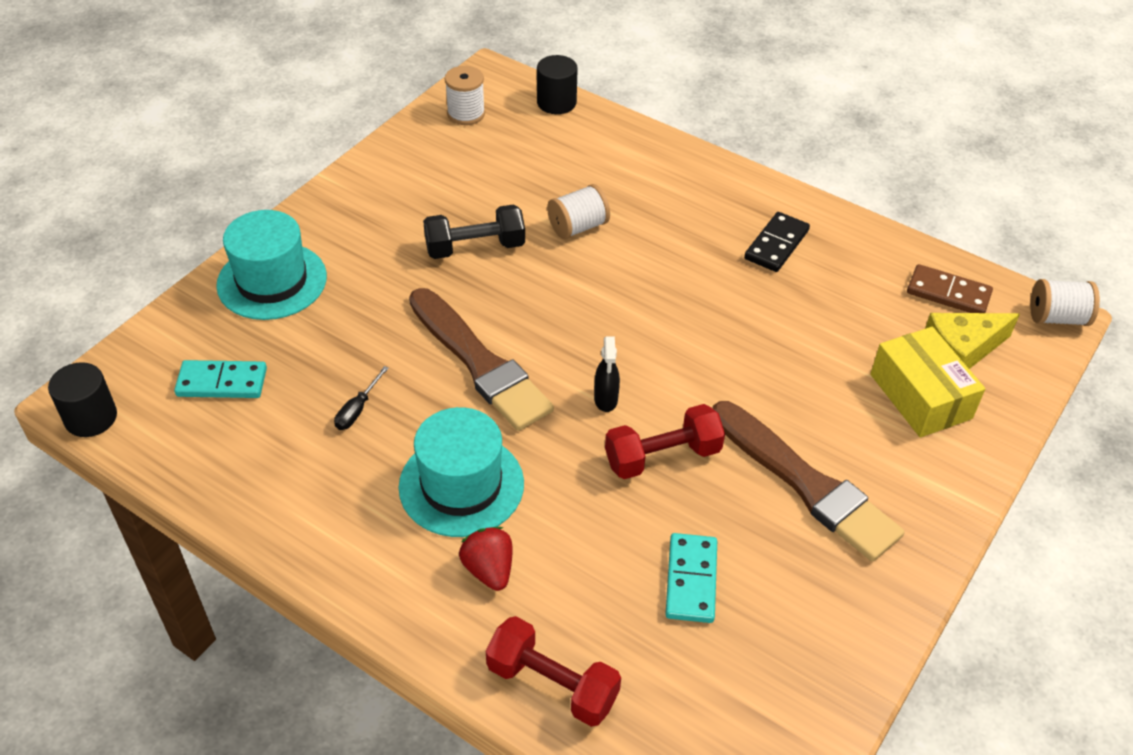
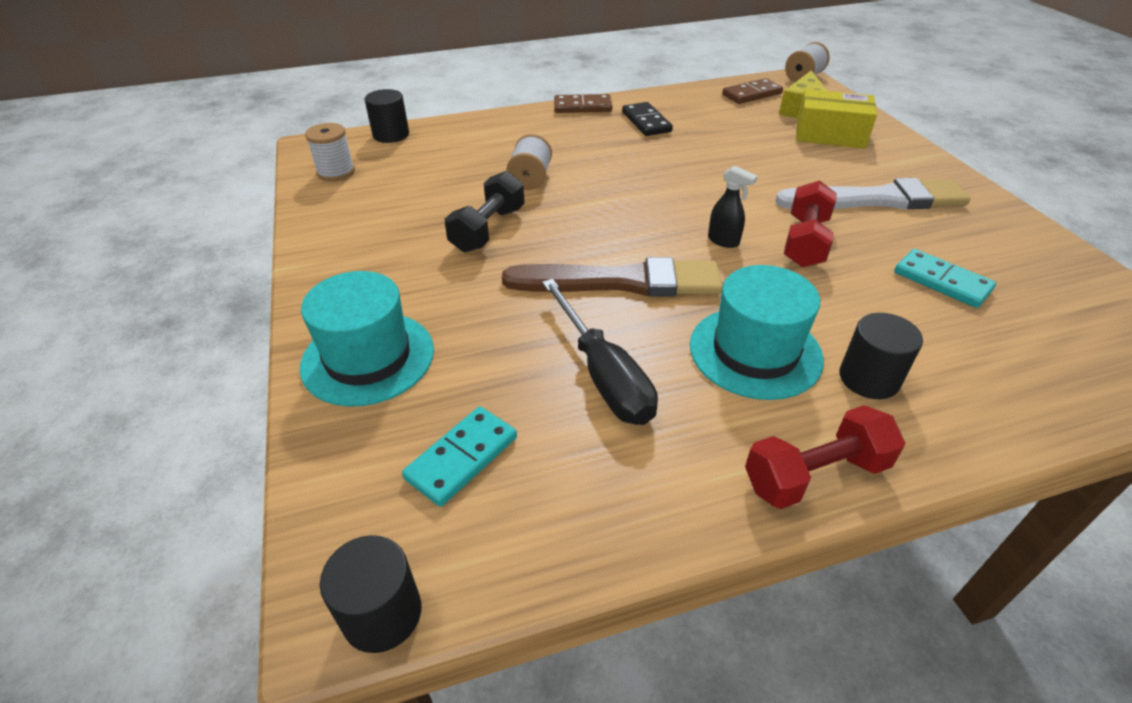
camera: 50 degrees left, 5 degrees down
(357, 409) = (603, 375): black screwdriver -> black screwdriver, size x2.19
(489, 569) = (869, 378): red strawberry -> black cylinder
(552, 684) = (1025, 398): red dumbbell -> red dumbbell (815, 475)
(754, 185) = (582, 107): none -> brown domino
(806, 484) = (876, 199): brown brush -> white brush

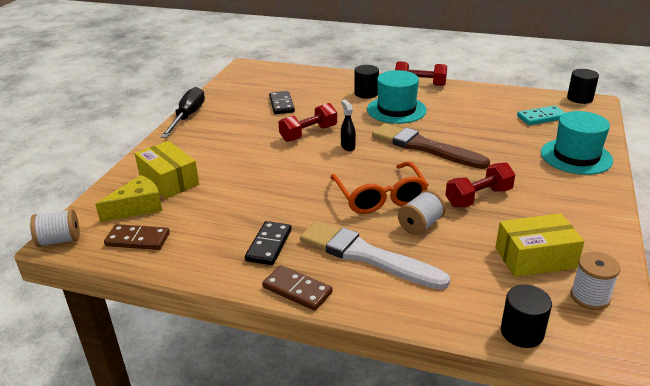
camera: 145 degrees left, 10 degrees down
(395, 187) = (535, 257): none -> yellow box
(488, 229) = (478, 197): black dumbbell -> red dumbbell
(601, 191) = (380, 197): none -> orange glasses
(603, 375) = (467, 121): black screwdriver -> black screwdriver (188, 116)
(876, 199) = (234, 138): white brush -> white brush (367, 256)
(942, 281) = (281, 104): turquoise domino -> black domino

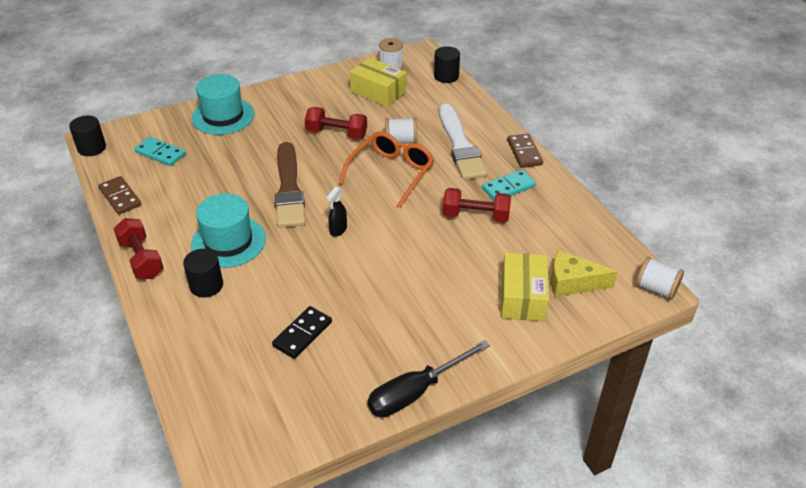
camera: 135 degrees left, 10 degrees up
(138, 239) = (594, 250): brown domino -> brown domino (120, 197)
(269, 245) = (508, 187): black domino -> turquoise domino
(308, 133) = (343, 269): red dumbbell -> red dumbbell (475, 216)

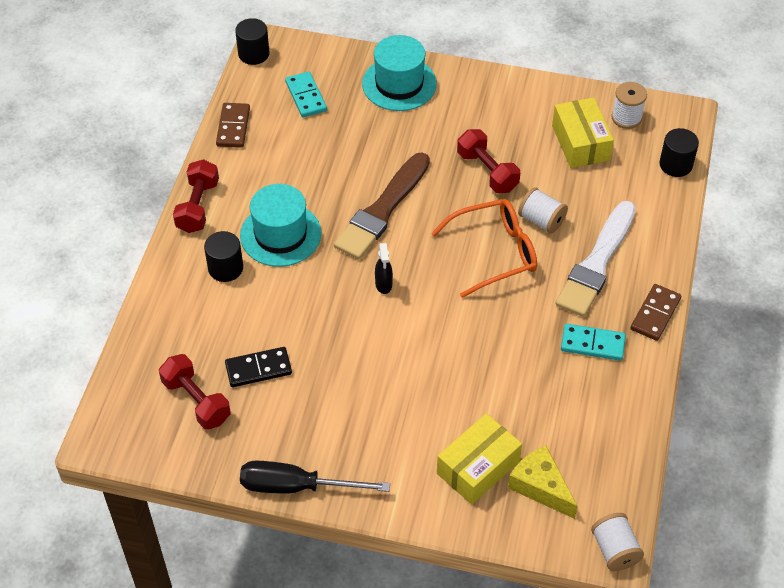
camera: 40 degrees right, 10 degrees up
(338, 230) = (383, 285): black spray bottle -> black spray bottle turned 75 degrees counterclockwise
(475, 216) = (525, 354): red dumbbell -> red dumbbell (196, 401)

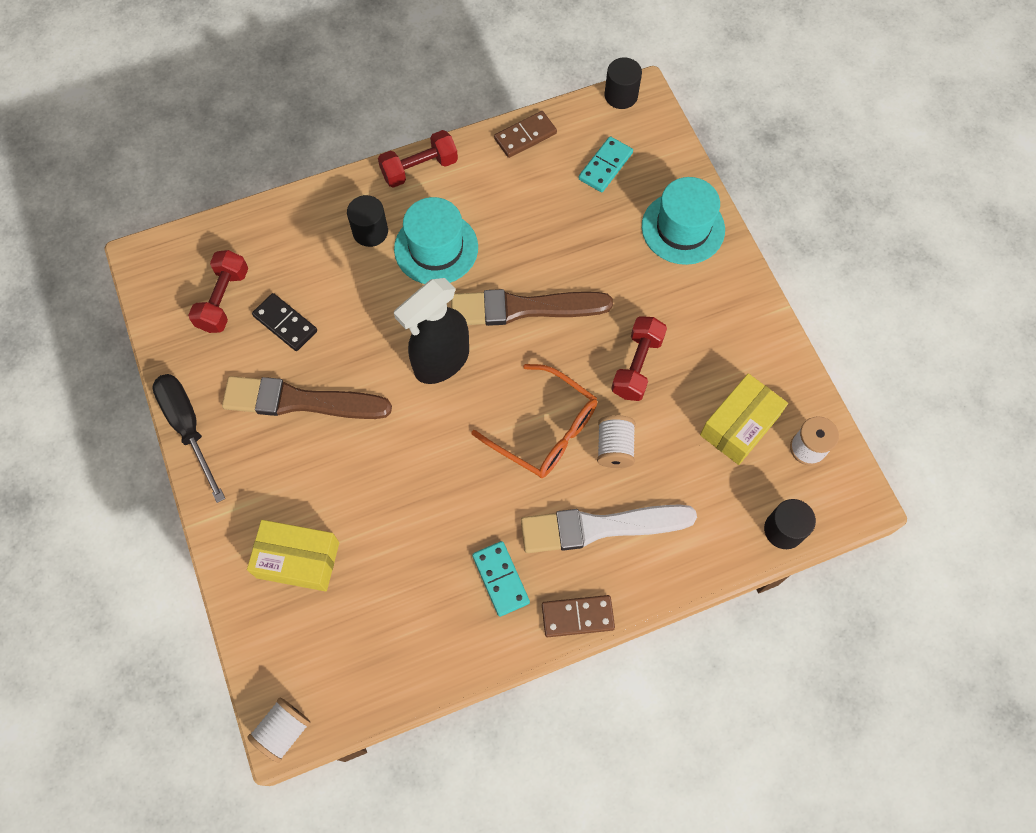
camera: 55 degrees right, 15 degrees up
(339, 394) = (300, 401): none -> brown brush
(383, 285) = (441, 362): black spray bottle -> black spray bottle, size x2.31
(540, 487) = (311, 625): yellow cheese -> none

